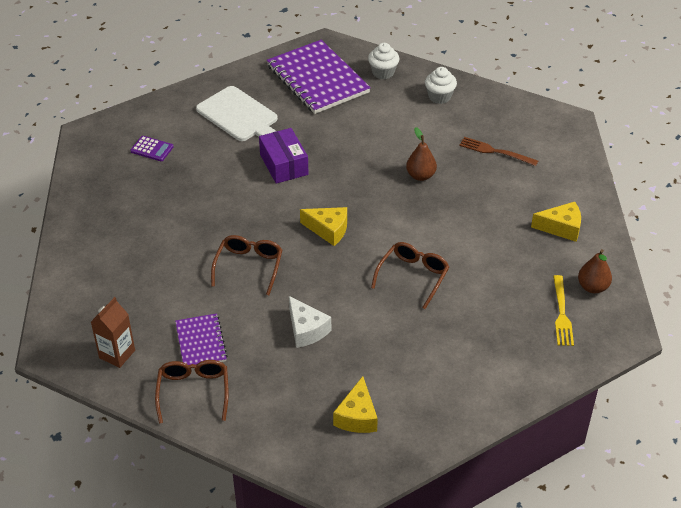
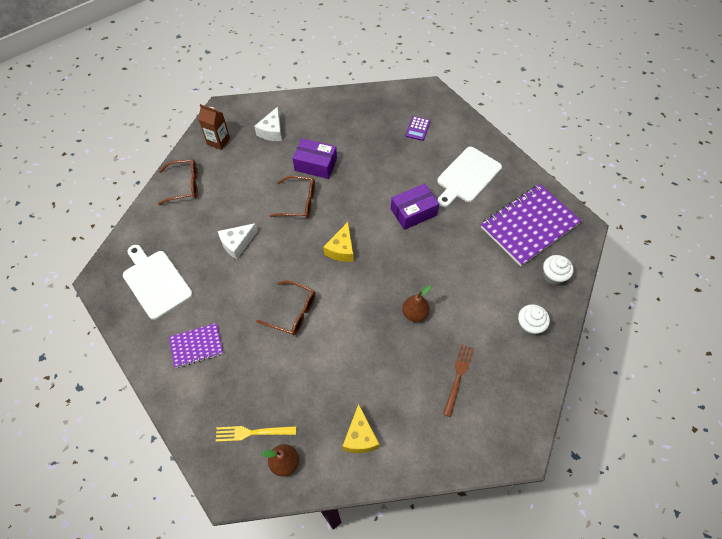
camera: 85 degrees right, 15 degrees up
(114, 293) = (272, 131): none -> white cheese
(188, 248) = (315, 164): none -> purple box
(201, 342) = (227, 183): purple notebook -> purple notebook (196, 346)
(357, 416) = (156, 282): yellow cheese -> white cutting board

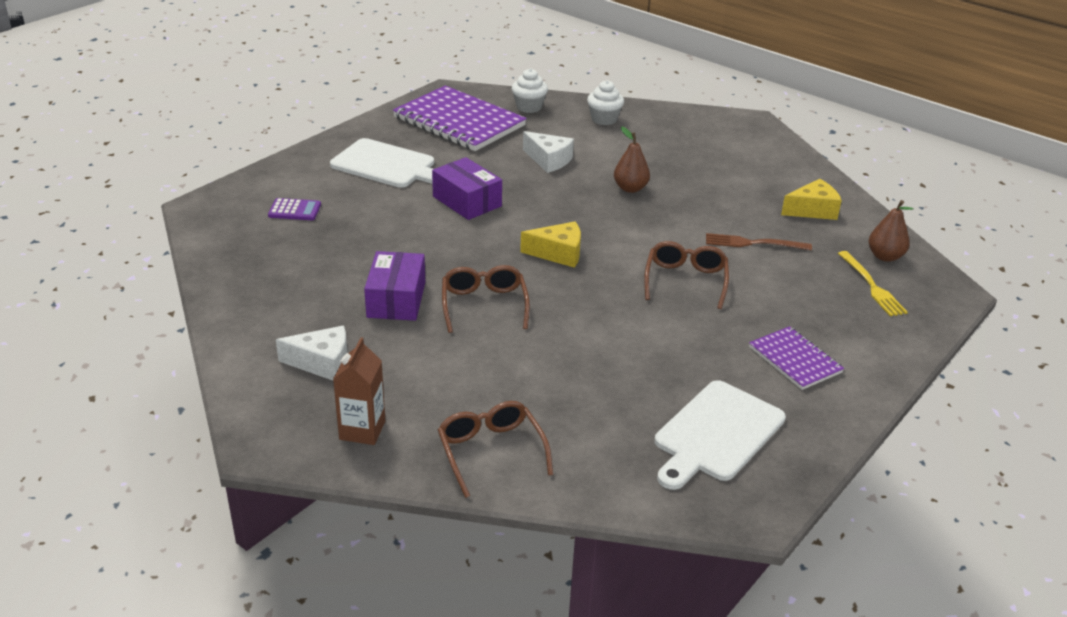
camera: 105 degrees left, 25 degrees down
(237, 243) = (595, 356): white cheese -> white cheese (548, 160)
(458, 376) = (695, 156): brown fork -> brown fork (752, 243)

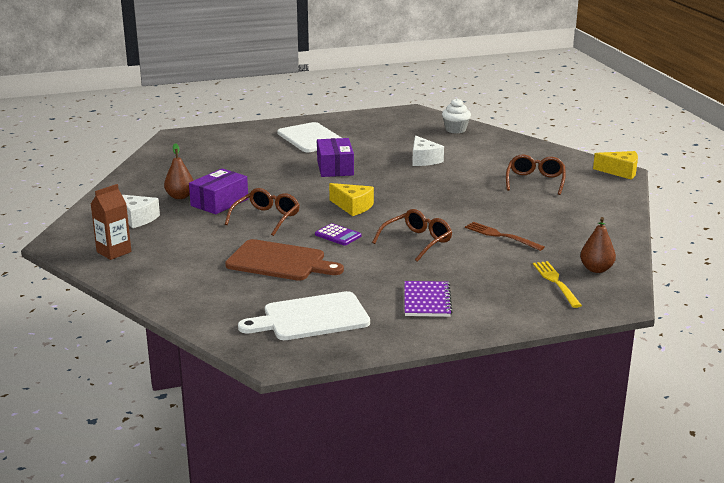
camera: 35 degrees right, 10 degrees down
(294, 210) = (225, 148): purple calculator -> purple calculator (338, 235)
(459, 122) = (394, 128): purple notebook -> none
(491, 451) = (166, 282): brown glasses -> brown glasses (535, 181)
(582, 365) = (280, 262): none -> brown cutting board
(604, 119) = (500, 147): white cupcake -> none
(630, 188) = (458, 187): brown pear -> brown pear (180, 196)
(812, 210) = (581, 230): yellow cheese -> yellow cheese (620, 172)
(872, 286) = (555, 282): yellow fork -> yellow fork turned 150 degrees clockwise

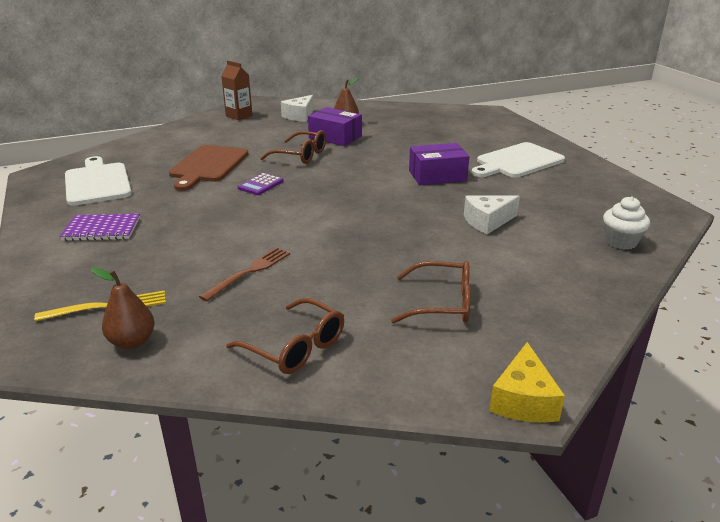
camera: 85 degrees right, 5 degrees up
(353, 206) = (331, 188): yellow cheese -> none
(417, 241) = (240, 222): brown glasses -> brown glasses (296, 347)

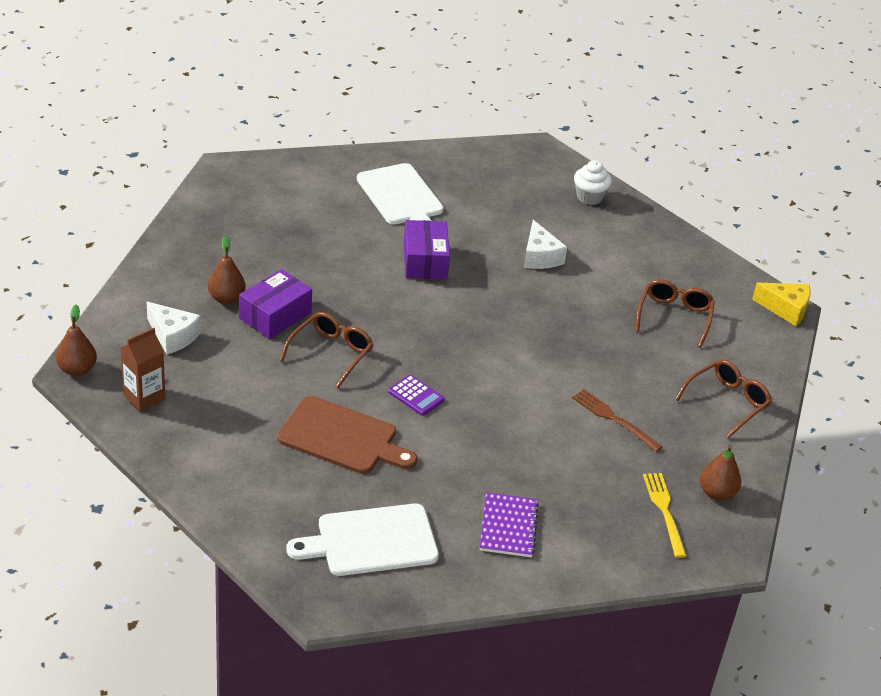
camera: 85 degrees left, 10 degrees up
(260, 101) = (77, 369): none -> brown pear

